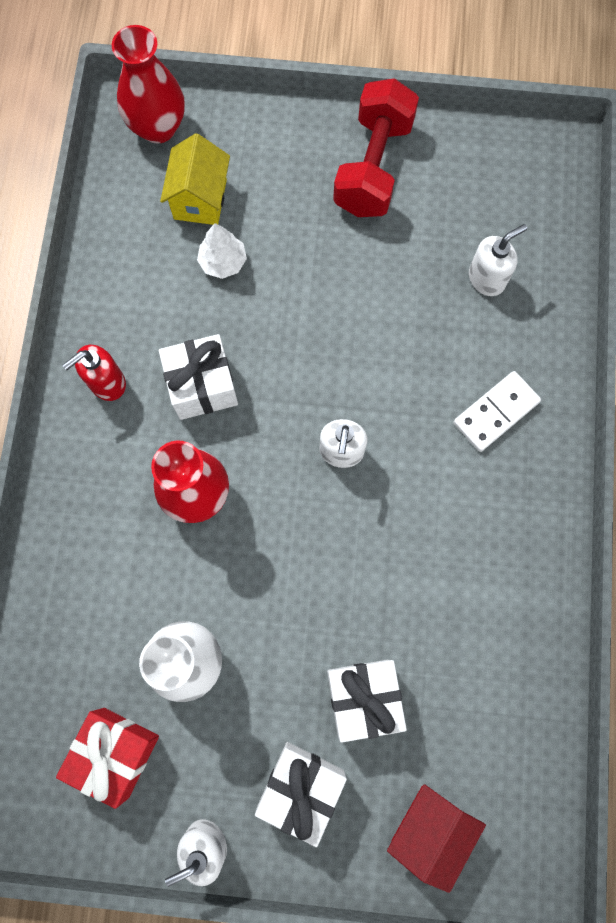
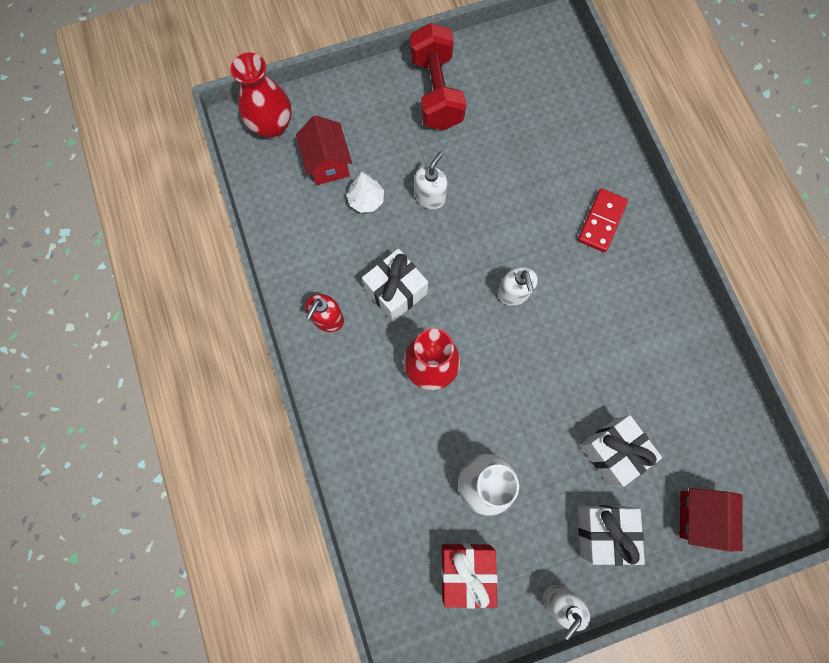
camera: 25 degrees left, 0 degrees up
(200, 199) = (328, 163): yellow house -> red house
(487, 278) = (550, 135): white soap dispenser -> white soap dispenser (430, 197)
(496, 412) = (601, 221): white domino -> red domino

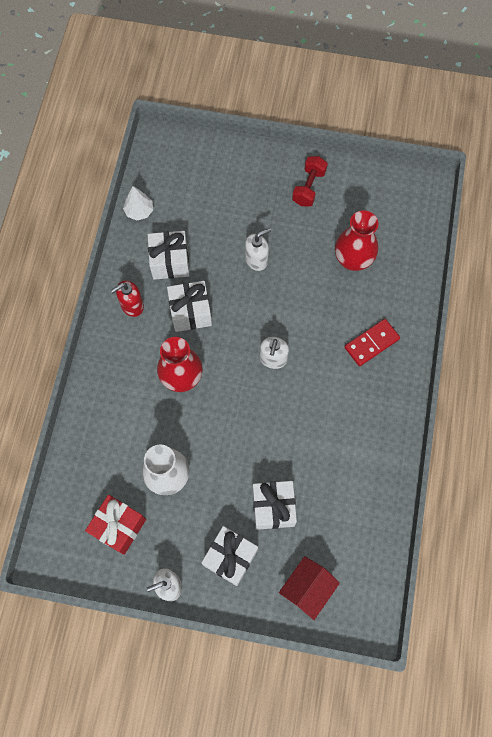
camera: 30 degrees right, 5 degrees down
(272, 126) = (176, 153): red vase -> red vase (353, 260)
(328, 163) = (199, 199): red house -> none
(339, 249) = (170, 262): none -> white gift
(366, 200) = (210, 238): white tree -> white tree (139, 211)
(436, 92) = (308, 187): red dumbbell -> red dumbbell, size x0.62

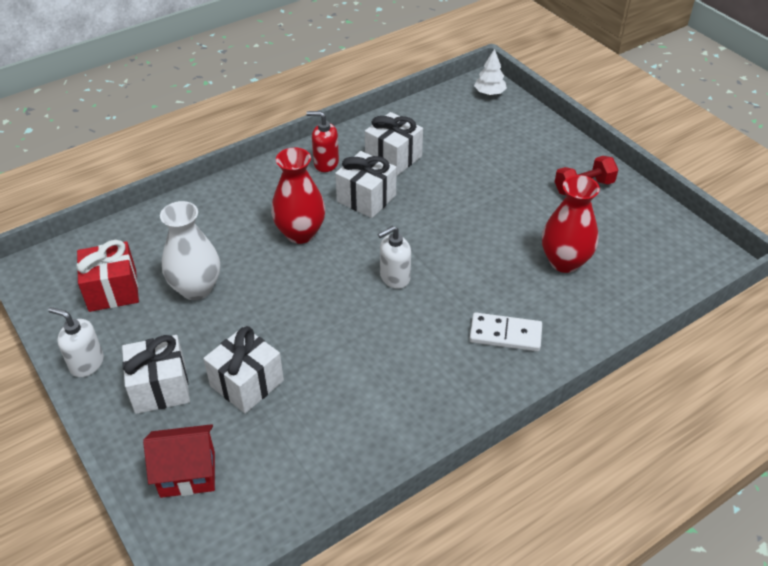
camera: 45 degrees right, 25 degrees down
(139, 211) = (411, 114): white tree -> white tree (489, 93)
(256, 260) = (470, 203): white soap dispenser -> none
(371, 343) = (505, 334): red domino -> white domino

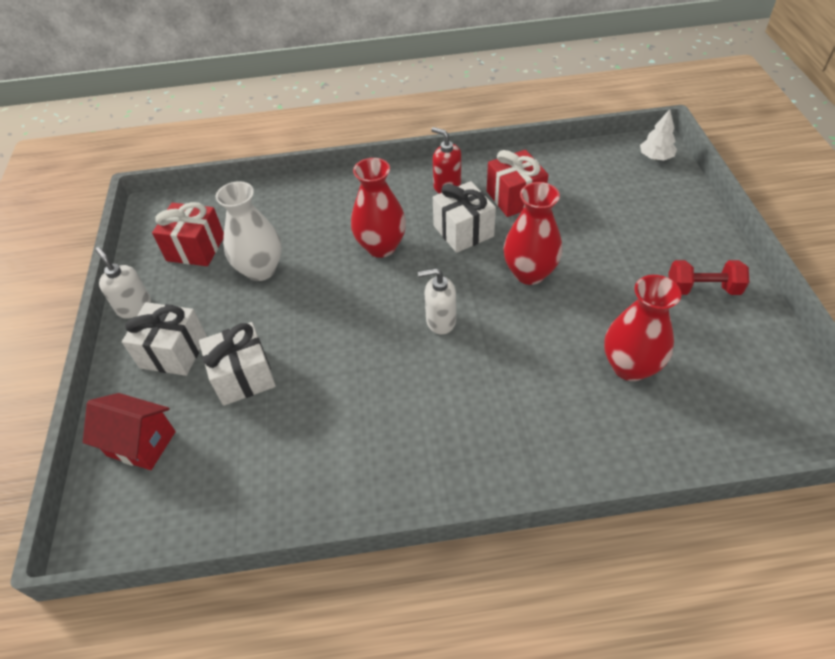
camera: 30 degrees right, 5 degrees up
(393, 157) = (515, 198): white gift -> red gift
(444, 216) = (529, 273): none -> red vase
(505, 334) = (515, 424): white domino -> none

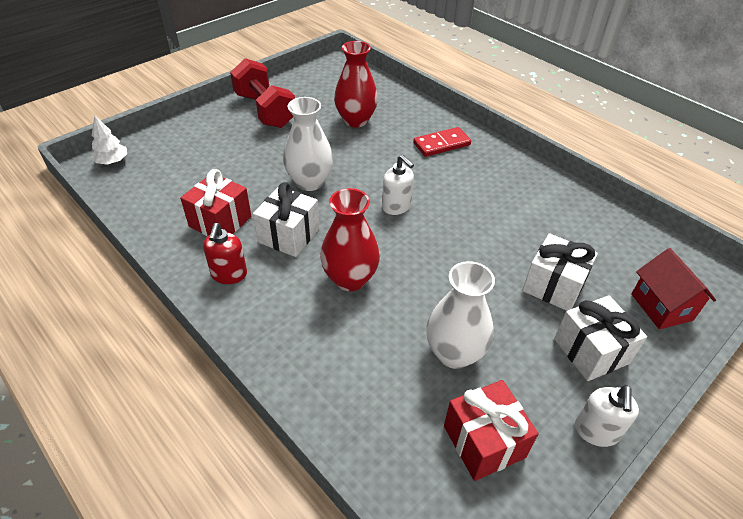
camera: 130 degrees left, 5 degrees down
(519, 429) = (441, 144): none -> red domino
(529, 273) = (310, 182): red vase -> white vase
(702, 289) = (265, 110): red dumbbell -> red dumbbell, size x1.61

